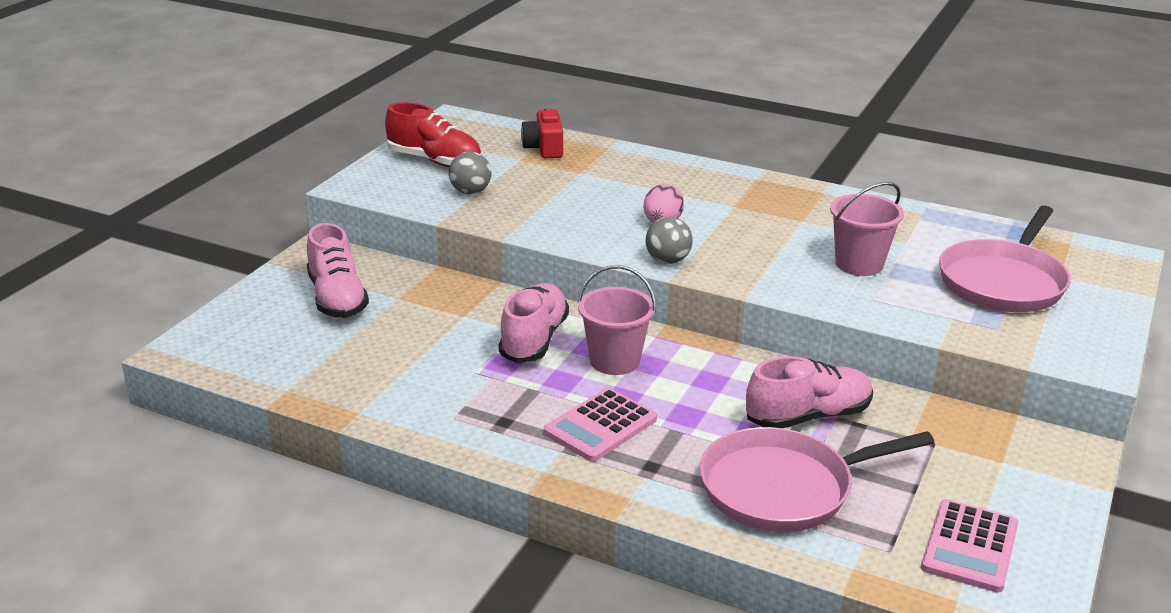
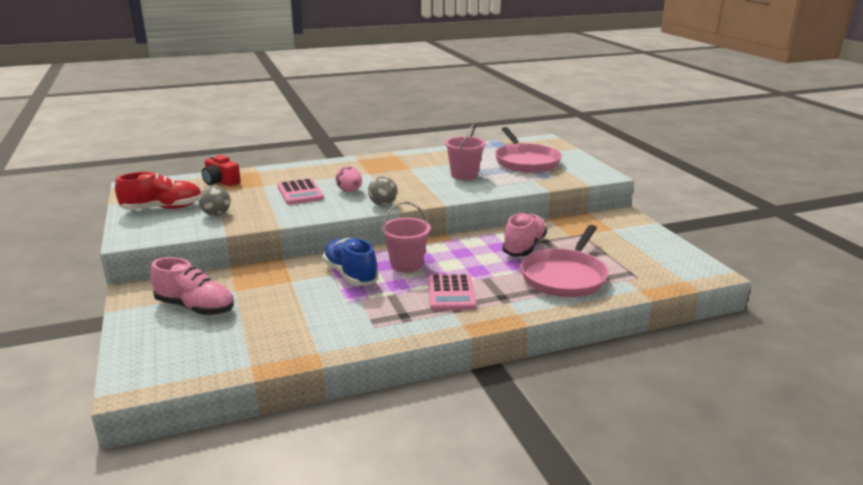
camera: 45 degrees left, 5 degrees down
(534, 340) = (350, 274): pink shoe -> blue shoe
(970, 546) = (655, 261): pink calculator -> pink calculator (300, 193)

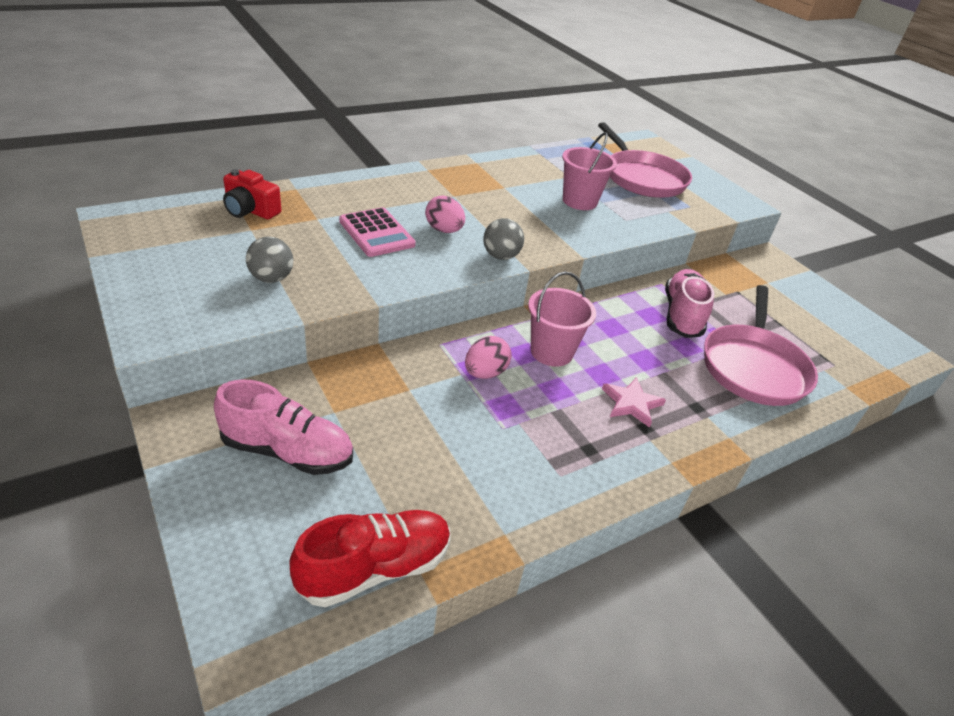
camera: 15 degrees left, 15 degrees up
(163, 208) = (182, 266): red shoe -> red shoe (375, 568)
(350, 274) = (485, 373): blue shoe -> pink egg
(451, 293) = (631, 403): pink calculator -> pink star

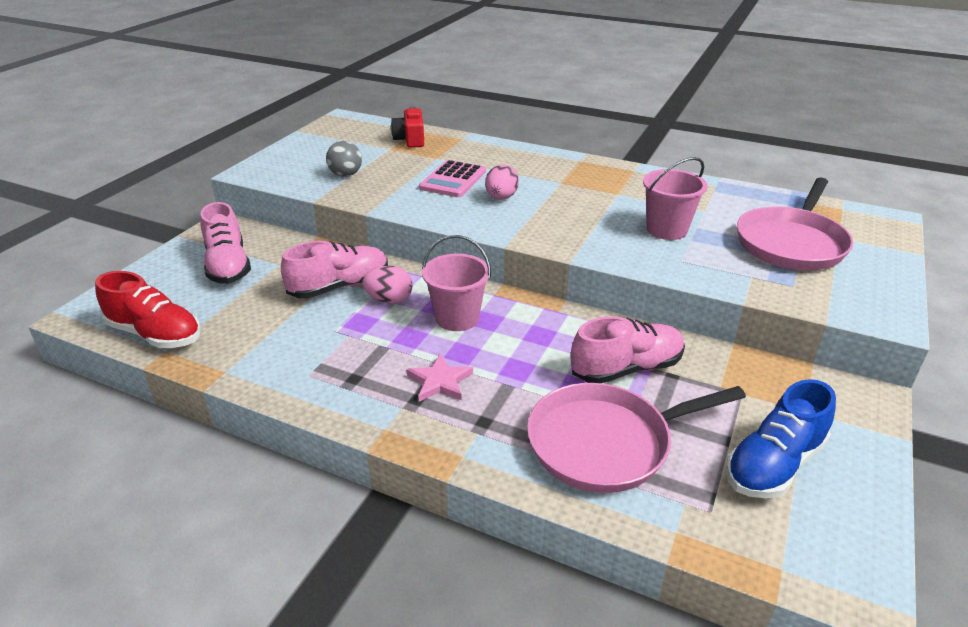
camera: 60 degrees right, 5 degrees down
(428, 391) = (339, 286): none -> pink shoe
(501, 256) = (504, 229): grey ball -> none
(807, 320) = (774, 464): none -> blue shoe

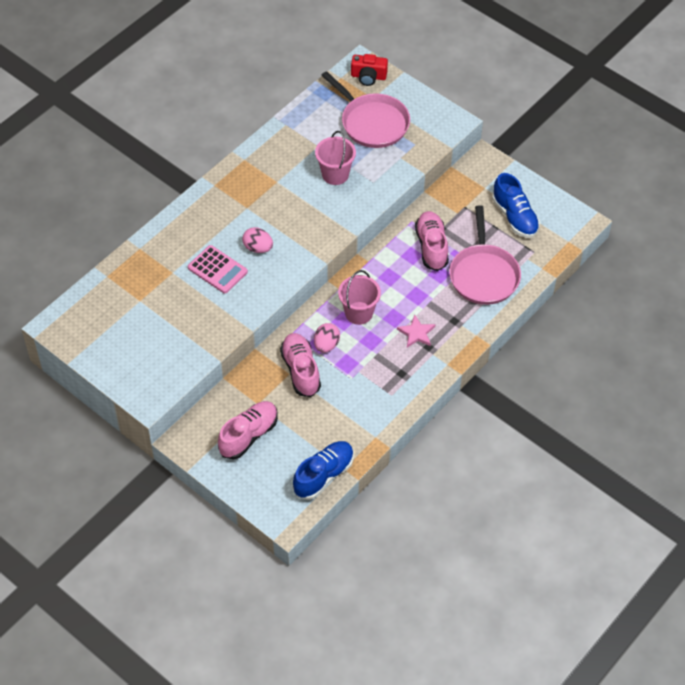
camera: 75 degrees left, 20 degrees up
(155, 334) = (323, 475): red shoe -> blue shoe
(228, 266) = (248, 435): pink shoe -> pink shoe turned 45 degrees counterclockwise
(345, 175) = (181, 336): grey ball -> none
(410, 139) = (126, 283): red camera -> red camera (368, 76)

